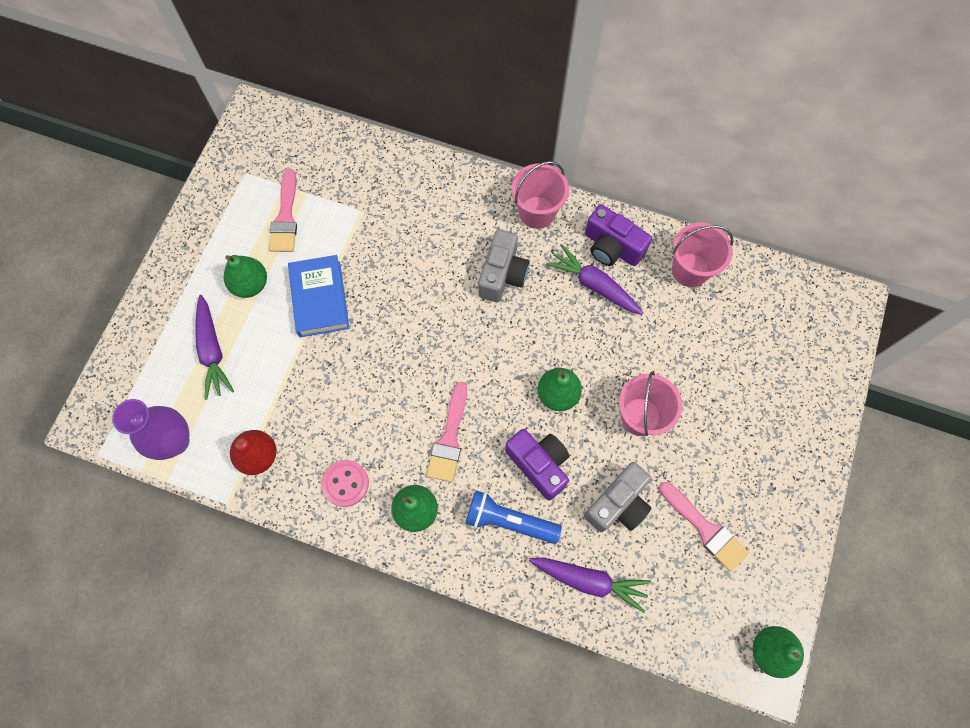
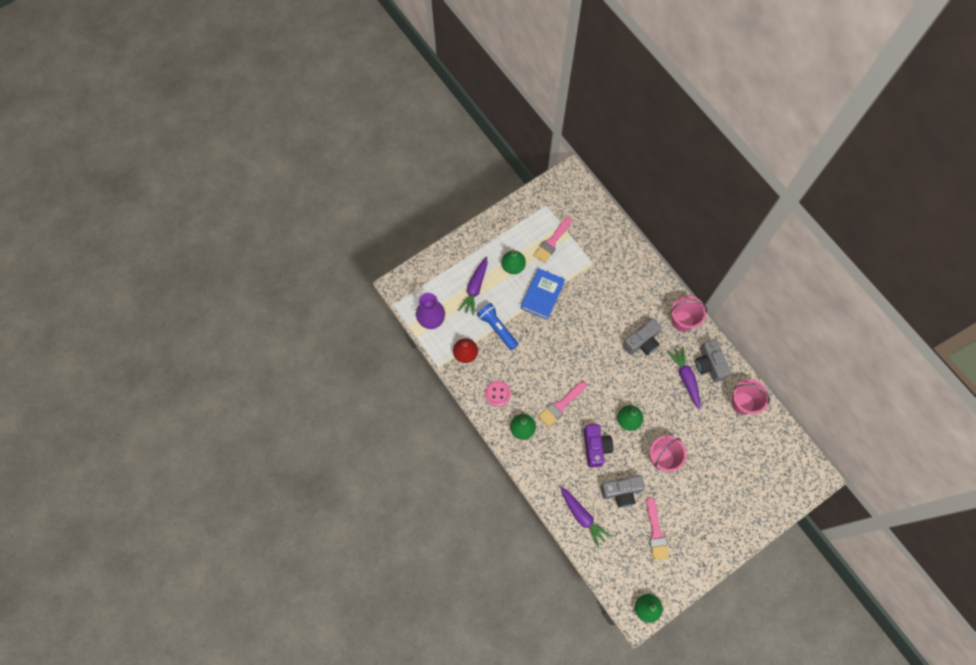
camera: 35 degrees right, 0 degrees up
(509, 521) = (563, 463): blue flashlight -> blue flashlight (497, 328)
(612, 247) = (709, 364): purple camera -> grey camera

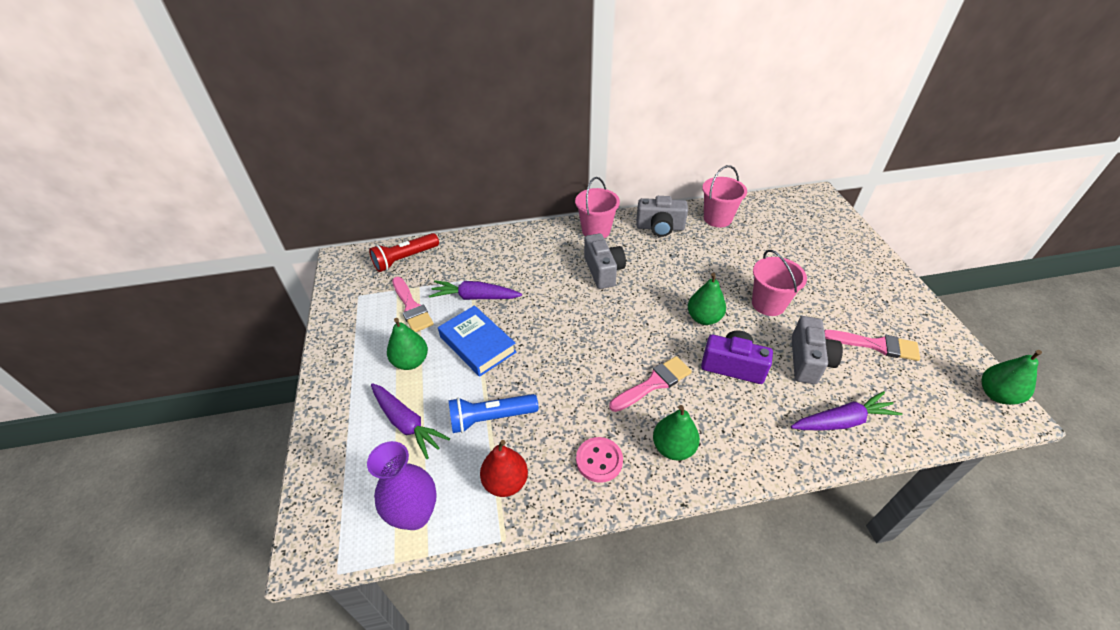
camera: 65 degrees left, 25 degrees down
(560, 405) = (653, 383): pink brush -> pink brush turned 105 degrees counterclockwise
(590, 212) = (405, 259): none -> red flashlight
(686, 378) = (668, 250): purple carrot -> purple carrot (475, 297)

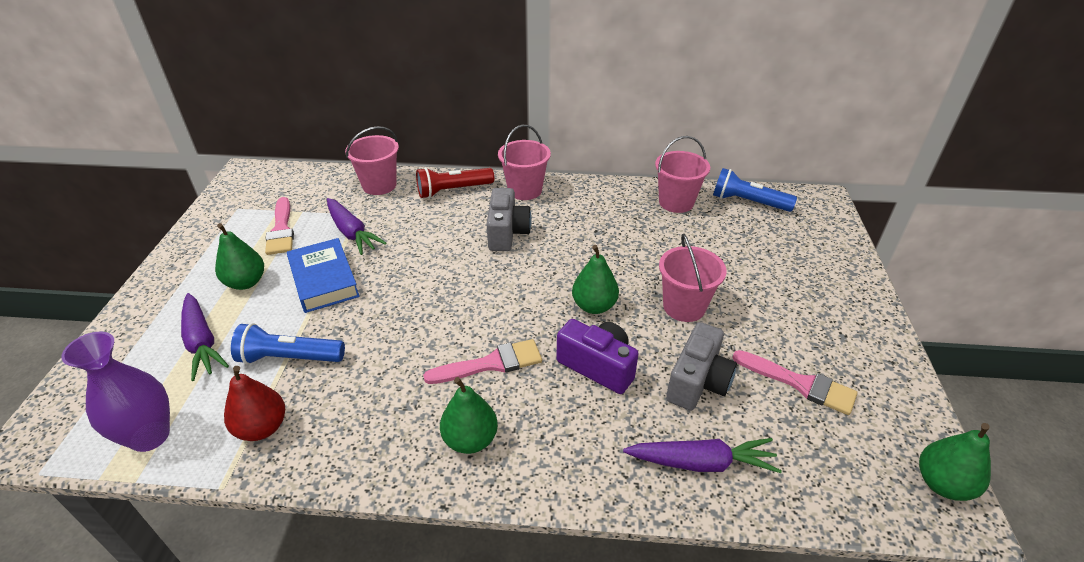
camera: 15 degrees right, 5 degrees down
(405, 259) = (305, 182): red flashlight -> red flashlight (453, 190)
(472, 249) = (379, 185): none -> pink bucket
(475, 297) = (352, 233): purple carrot -> purple carrot turned 150 degrees counterclockwise
(599, 460) = (377, 431): pink button -> none
(660, 228) = (600, 200): grey camera -> none
(769, 208) = (748, 202): none -> blue flashlight

